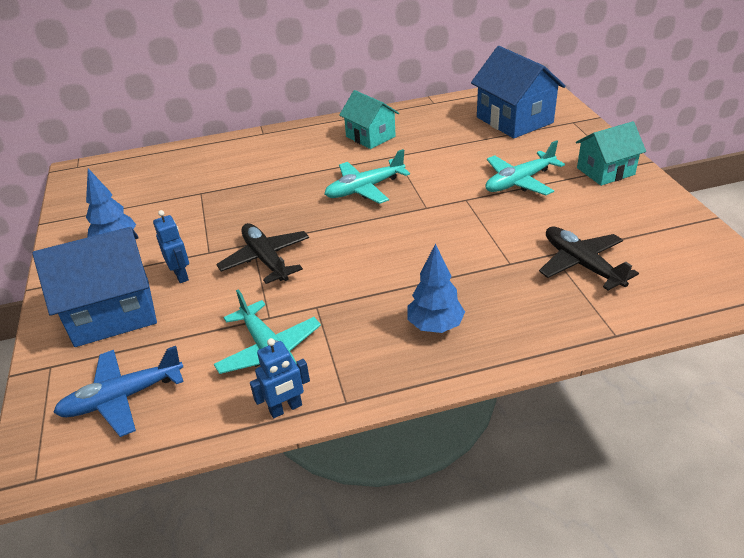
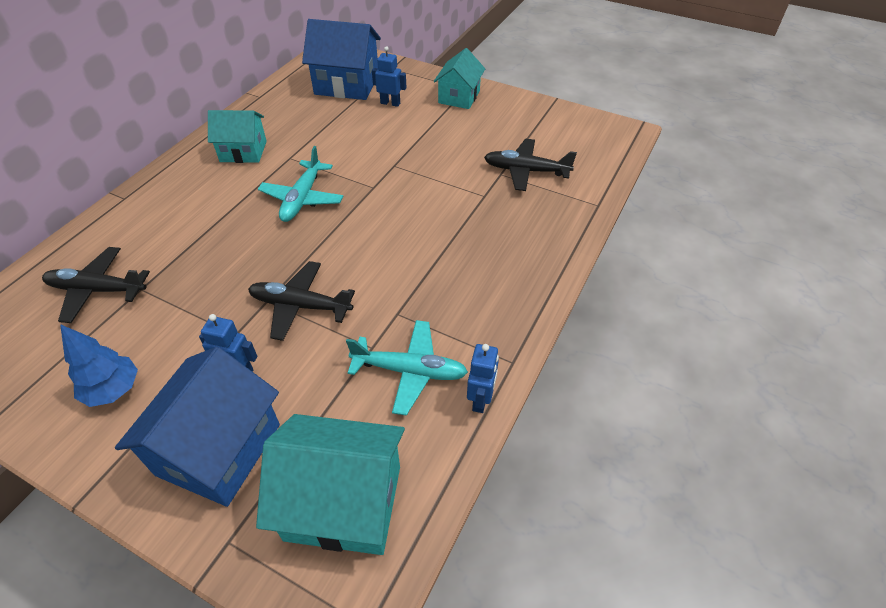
camera: 50 degrees left, 10 degrees up
(122, 398) = (343, 502): blue plane -> turquoise house
(181, 180) = (97, 290): none -> black plane
(435, 326) = (496, 269): blue tree -> none
(519, 181) = (413, 132): turquoise plane -> none
(531, 150) = (390, 103): none -> blue robot

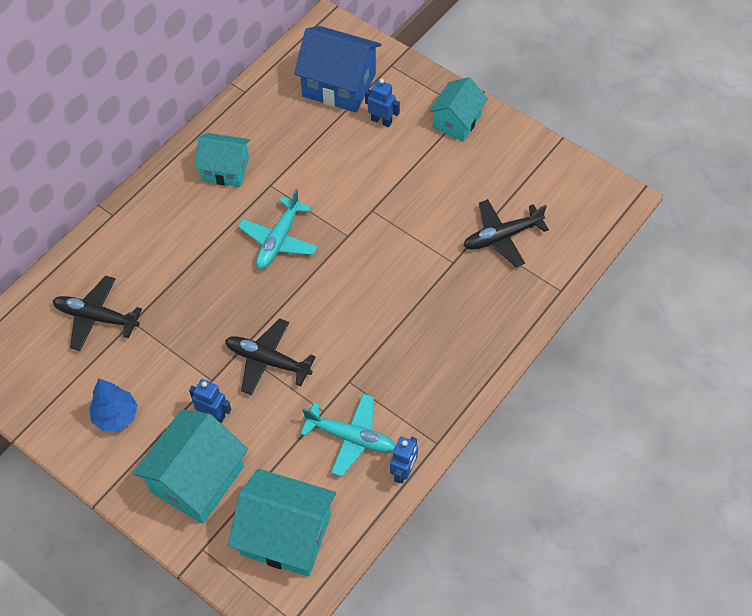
camera: 10 degrees right, 10 degrees up
(219, 449) = (197, 479): blue house -> turquoise house
(526, 171) = (502, 237): black plane -> black plane turned 45 degrees counterclockwise

